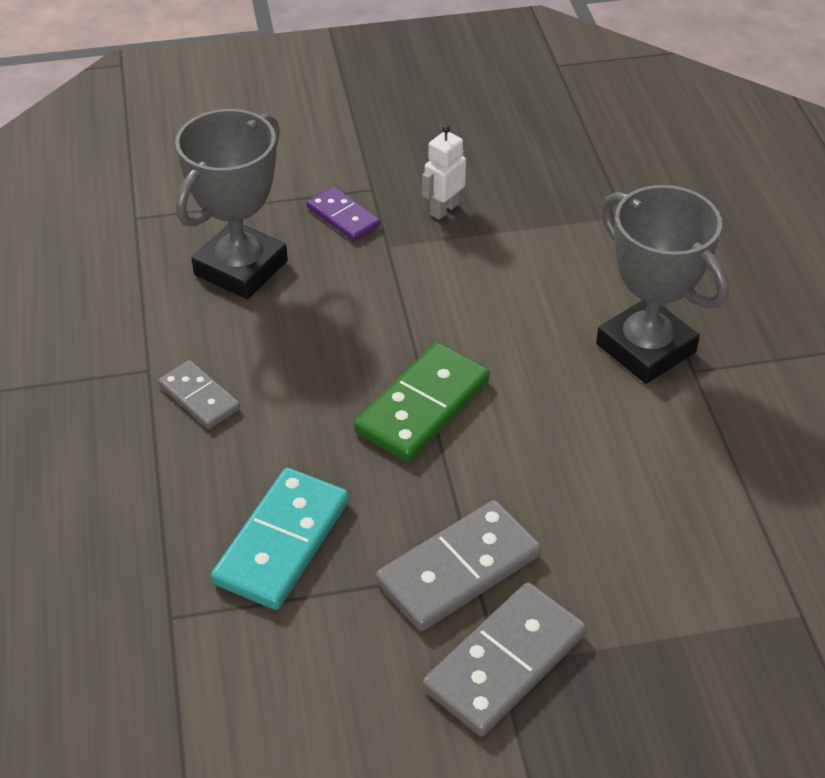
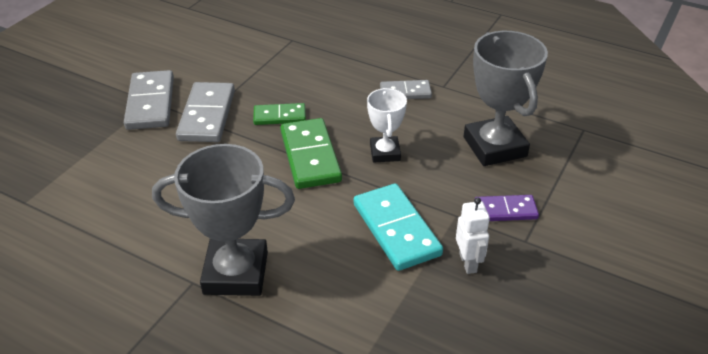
camera: 130 degrees right, 5 degrees down
(282, 542) = (289, 78): turquoise domino -> turquoise domino (396, 229)
(346, 347) = (385, 153): none -> white trophy
(379, 489) = (279, 116): none -> green domino

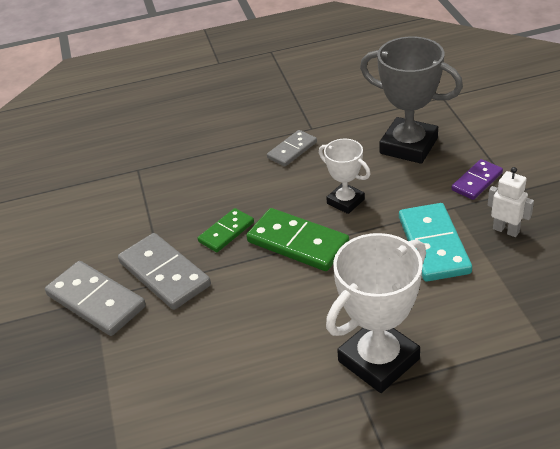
camera: 40 degrees left, 0 degrees up
(236, 273) = (378, 360): grey trophy -> white trophy
(396, 229) = (433, 245): turquoise domino -> turquoise domino turned 60 degrees clockwise

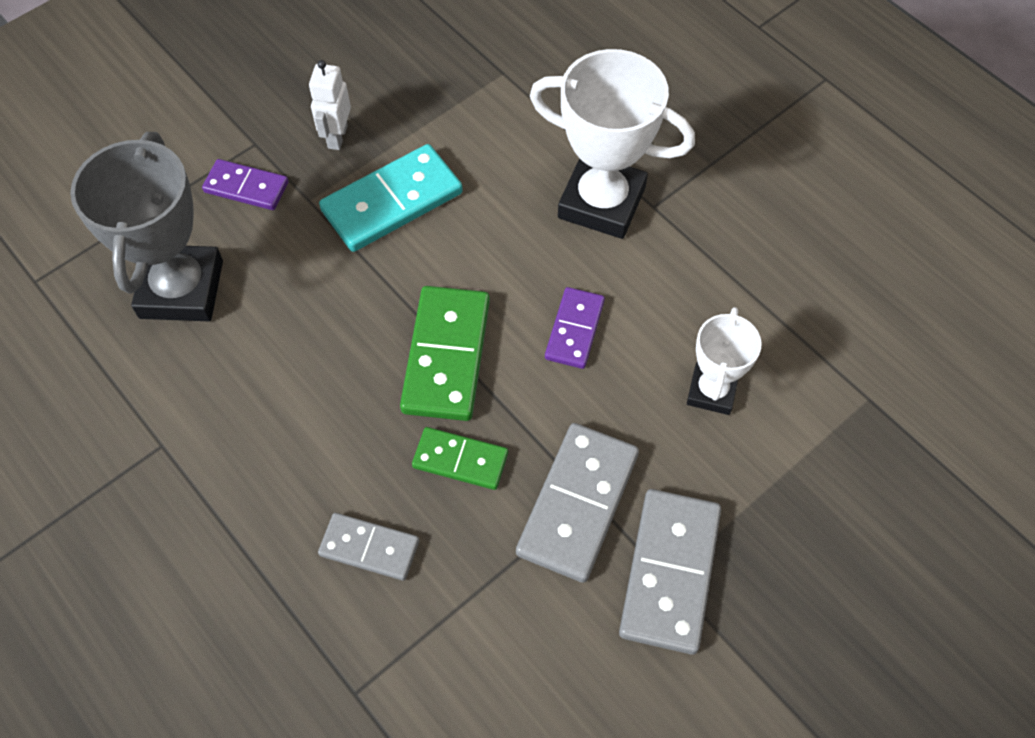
camera: 120 degrees left, 20 degrees up
(279, 309) = (574, 330): none -> purple domino
(292, 150) = (232, 450): grey domino -> grey domino (369, 547)
(345, 201) = (338, 328): white trophy -> white trophy (711, 391)

